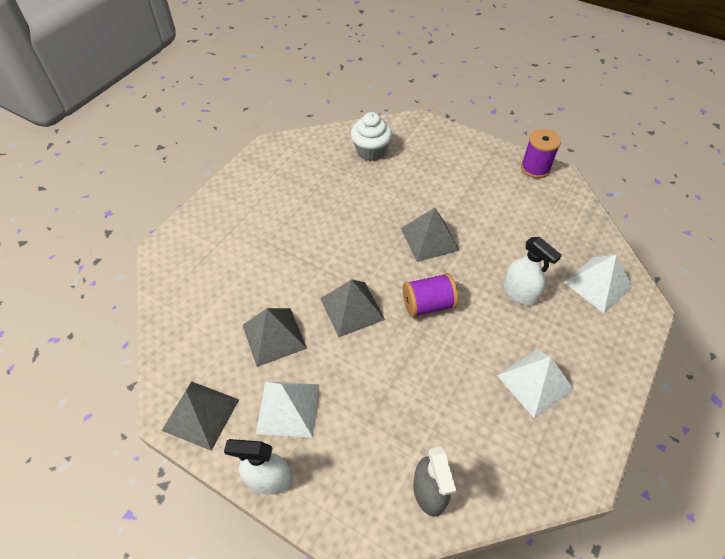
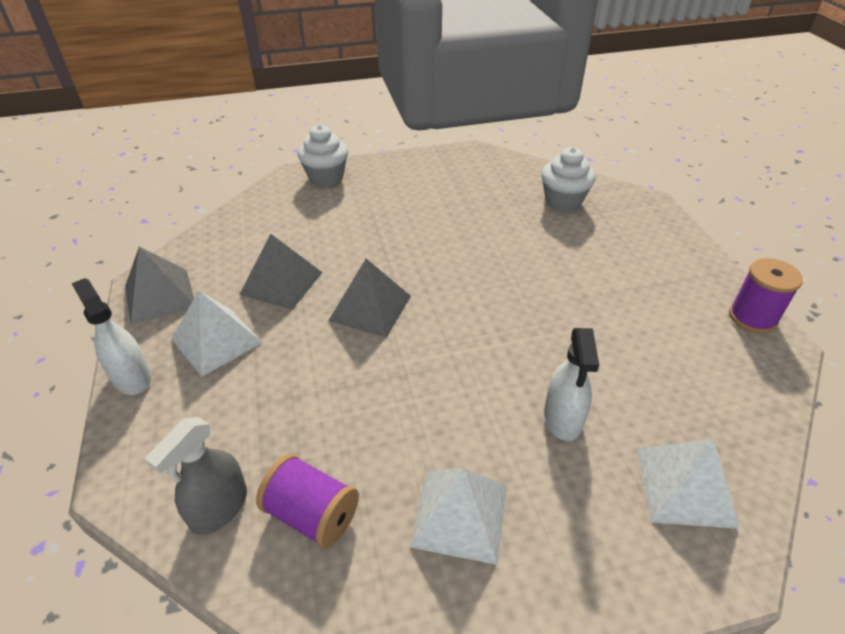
camera: 45 degrees right, 10 degrees down
(192, 234) = (326, 177): none -> white cupcake
(428, 304) = (444, 355): purple spool -> purple spool (312, 515)
(429, 239) = (524, 303): grey pyramid -> none

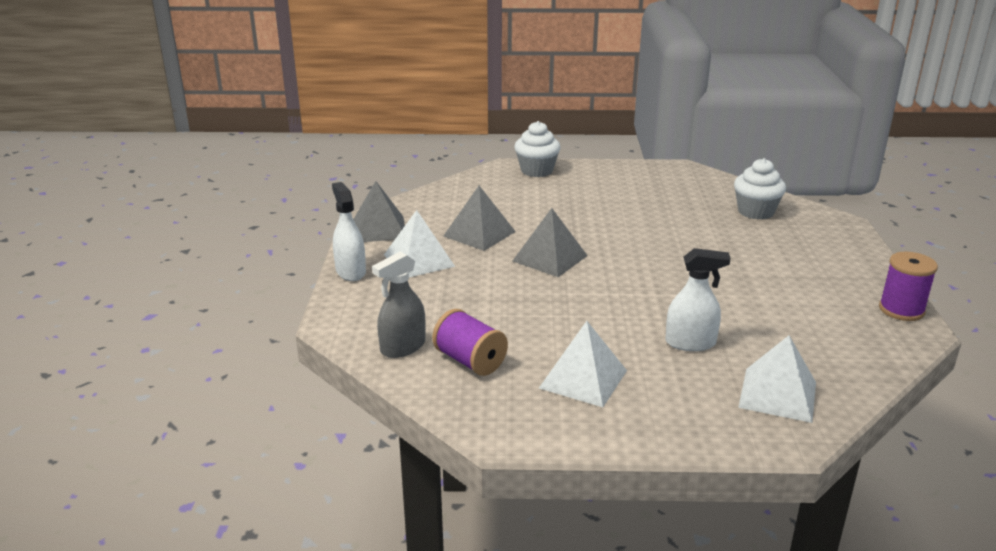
camera: 15 degrees right, 15 degrees down
(563, 418) = (690, 343): white spray bottle -> white spray bottle turned 105 degrees counterclockwise

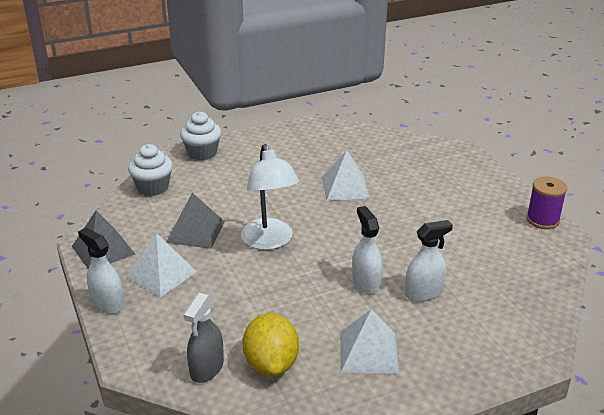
camera: 25 degrees left, 5 degrees up
(470, 361) = (271, 364): purple spool -> yellow lemon
(549, 258) = (269, 241): grey pyramid -> white lamp
(628, 318) = (366, 283): none -> white spray bottle
(755, 212) = (396, 155): white cupcake -> white cupcake (153, 187)
(778, 394) = (508, 320): white pyramid -> white pyramid (345, 187)

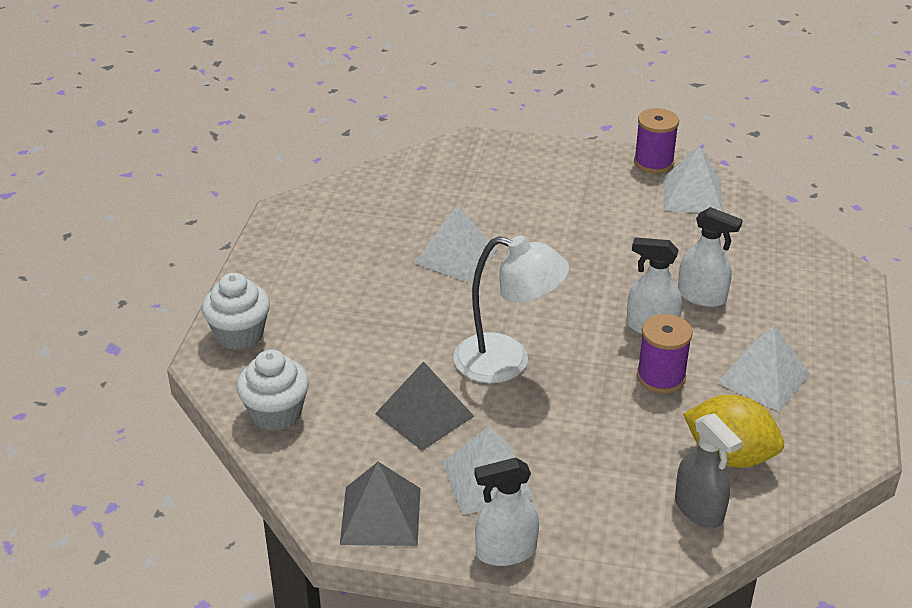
camera: 55 degrees left, 5 degrees up
(320, 305) = (661, 377): none -> purple spool
(424, 293) = (702, 296): white spray bottle -> white spray bottle turned 105 degrees clockwise
(530, 249) = (692, 195): none -> white pyramid

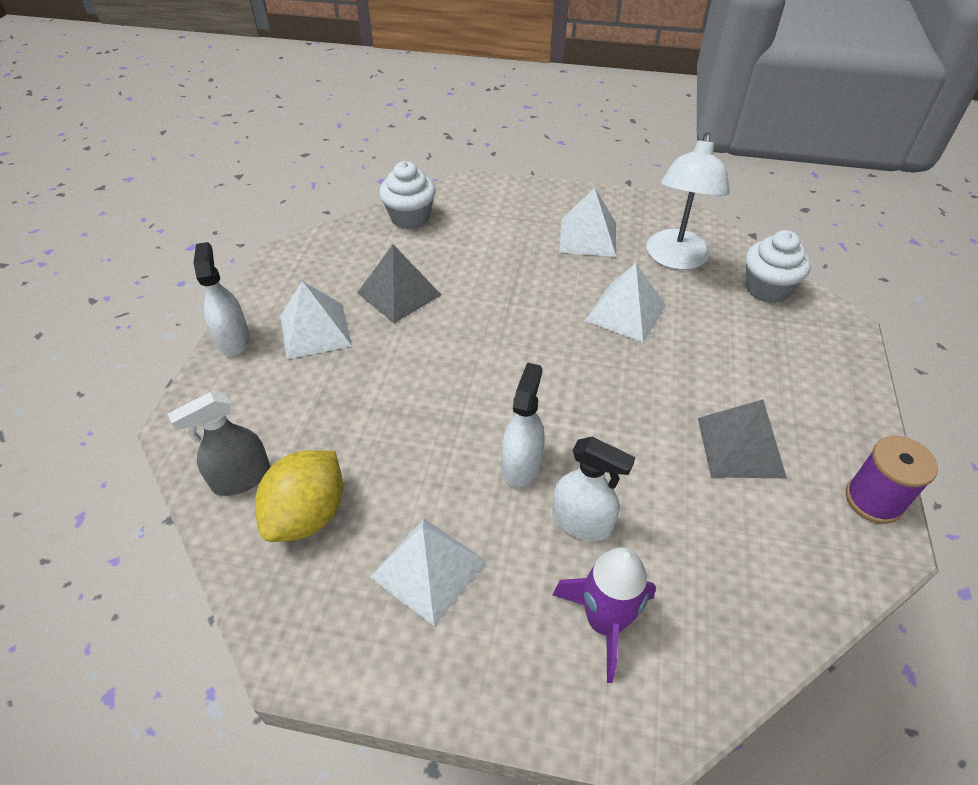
camera: 90 degrees right, 10 degrees up
(239, 334) = (502, 195): white cupcake -> white cupcake (767, 289)
(381, 515) = (291, 272): grey pyramid -> grey pyramid (741, 447)
(507, 362) = (464, 345): white lamp -> white lamp (675, 259)
(661, 377) = (436, 465): purple spool -> none
(692, 195) = (807, 538): white pyramid -> white pyramid (588, 237)
(702, 296) = (582, 522): white spray bottle -> white spray bottle turned 90 degrees counterclockwise
(782, 290) = (604, 622): none -> purple rocket

